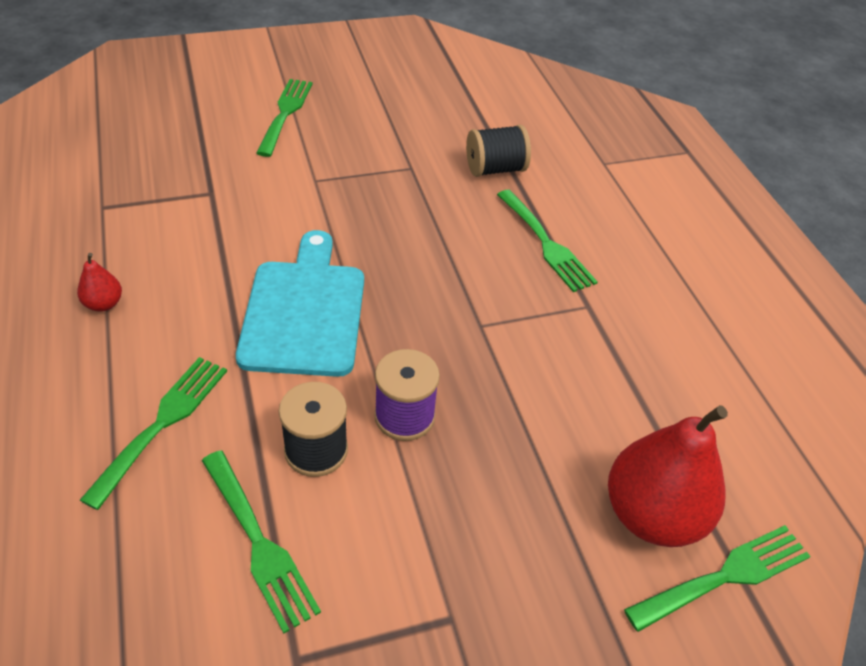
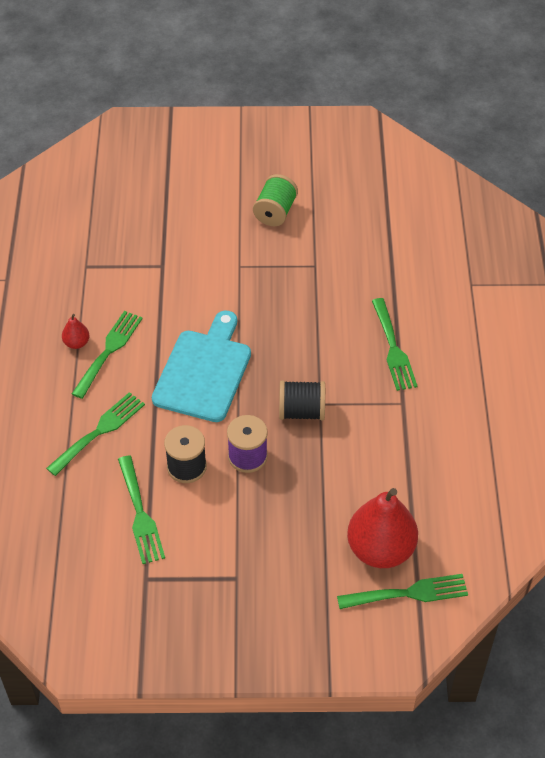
camera: 20 degrees right, 5 degrees up
(285, 113) = (233, 200): green fork -> green fork (109, 351)
(342, 119) = (275, 212): none -> green spool
(495, 169) = (380, 277): black spool -> black spool (301, 411)

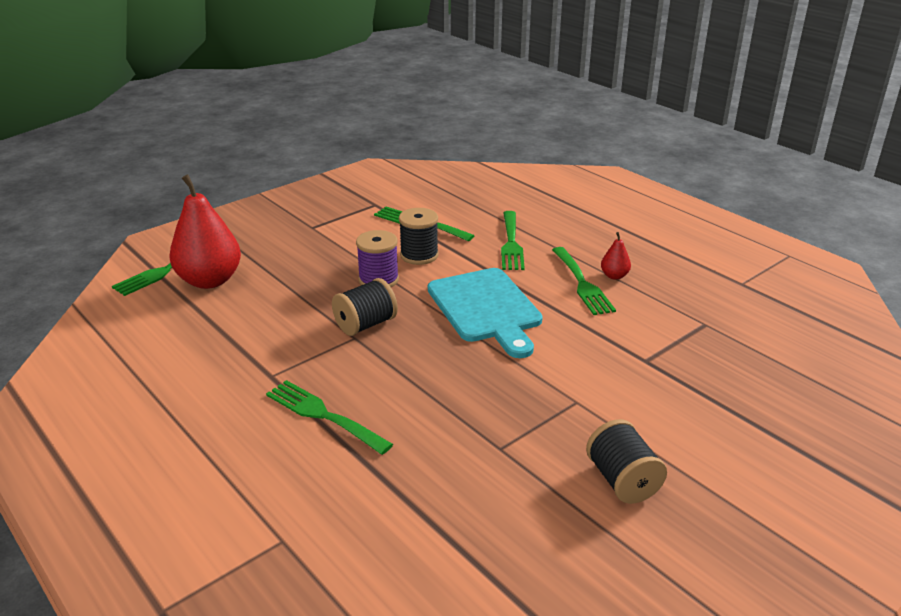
camera: 140 degrees right, 20 degrees down
(275, 212) = (622, 481): green spool -> black spool

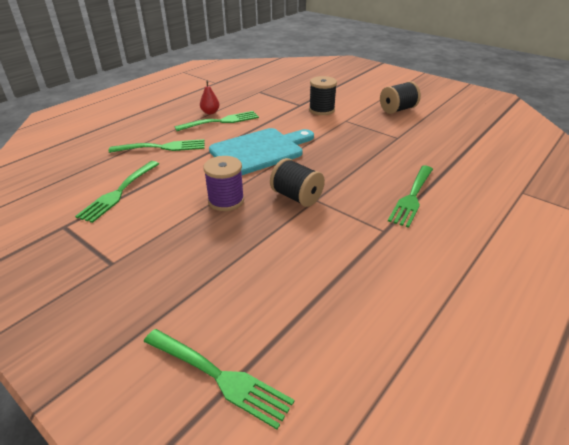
camera: 100 degrees left, 5 degrees up
(210, 280) = (242, 319): red pear -> none
(419, 255) = (181, 186): black spool -> black spool (321, 110)

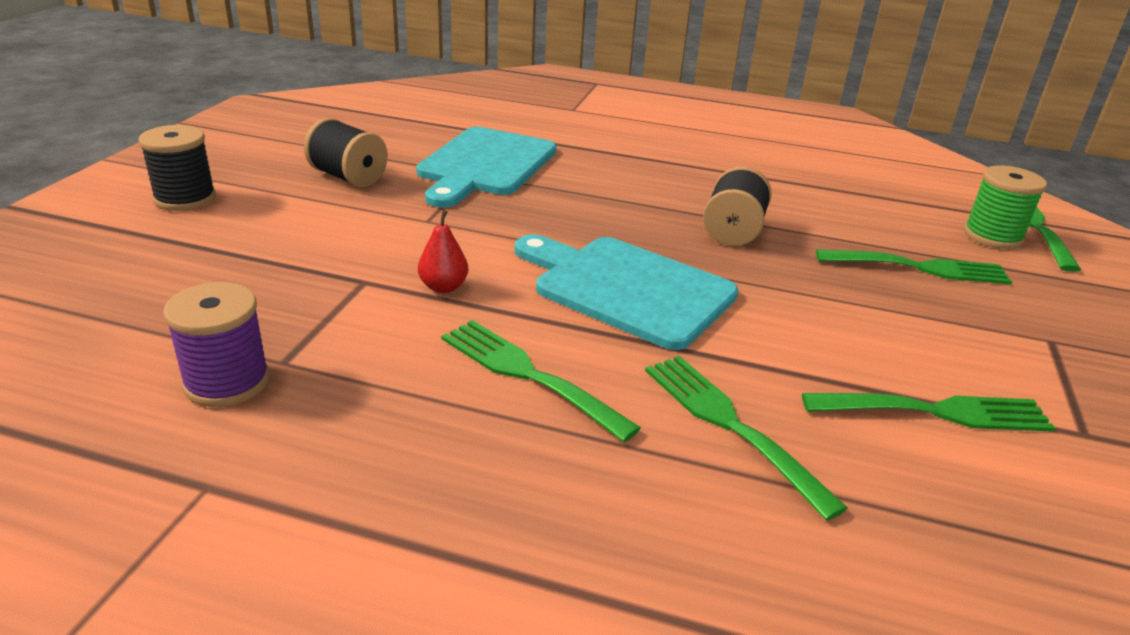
camera: 115 degrees left, 5 degrees down
(210, 112) = (483, 412): red pear -> red pear (443, 287)
(223, 326) = (992, 236): none -> green spool
(226, 200) = (811, 285): purple spool -> purple spool (227, 382)
(321, 110) = (385, 250): black spool -> black spool (185, 198)
(410, 142) = (485, 164): none -> turquoise cutting board
(412, 197) = (647, 160): green fork -> green fork (920, 268)

